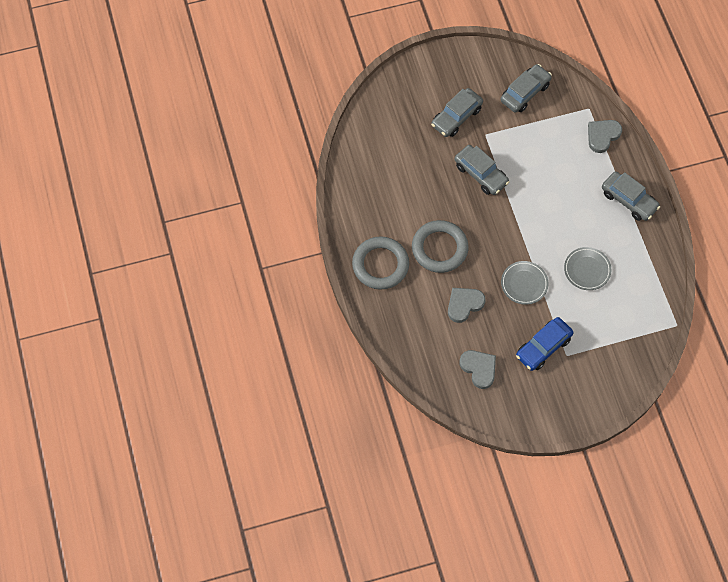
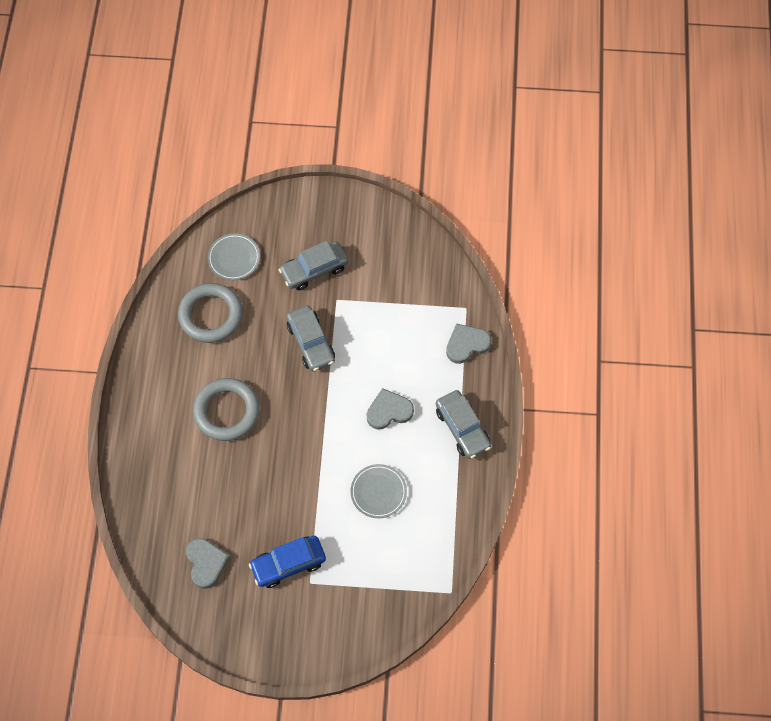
camera: 20 degrees right, 0 degrees up
(380, 265) = (154, 408): grey ring -> grey ring (211, 315)
(464, 304) = (224, 484): grey heart -> grey heart (389, 411)
(524, 283) = (301, 483): grey plate -> grey plate (234, 258)
(525, 92) = (402, 267): grey car -> none

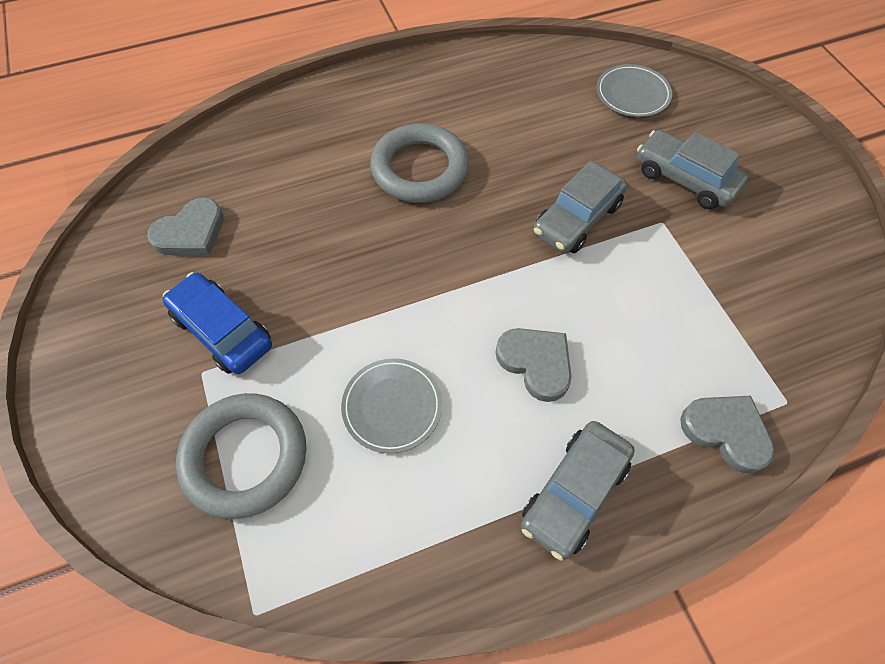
camera: 65 degrees right, 5 degrees down
(211, 315) = (540, 102): grey ring -> grey ring (245, 457)

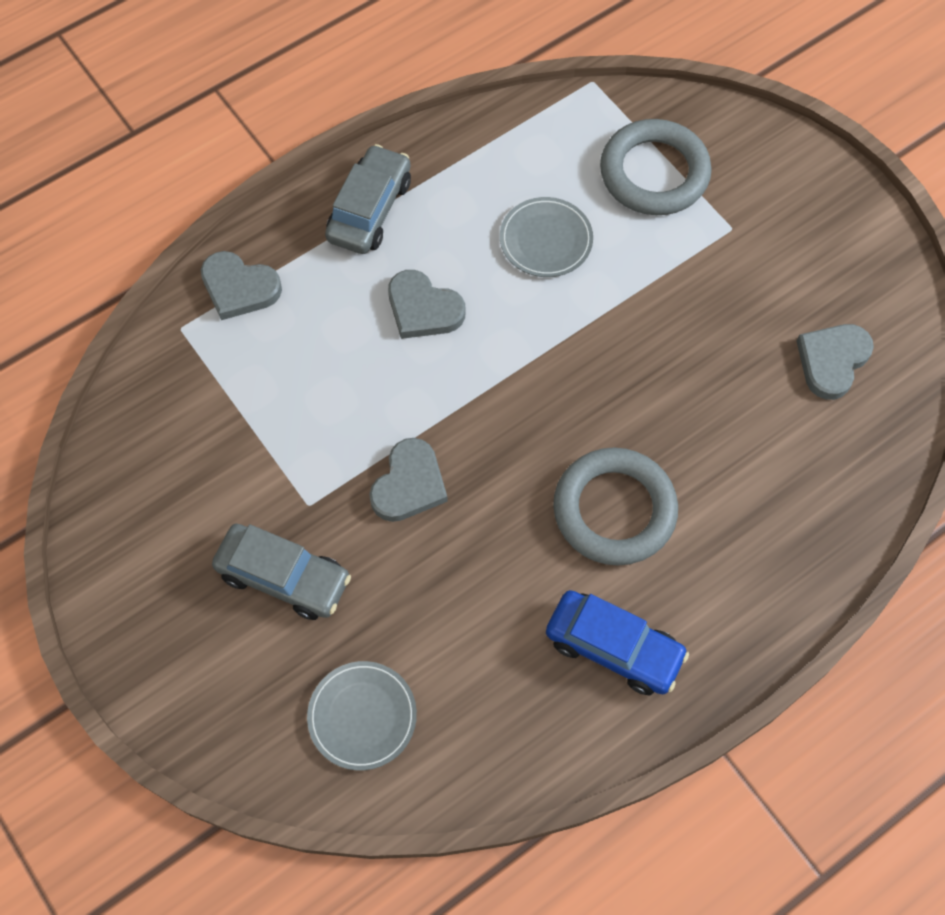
camera: 165 degrees right, 5 degrees up
(222, 331) = (735, 268): blue car -> blue car (614, 647)
(577, 219) = (409, 484): grey car -> grey heart

